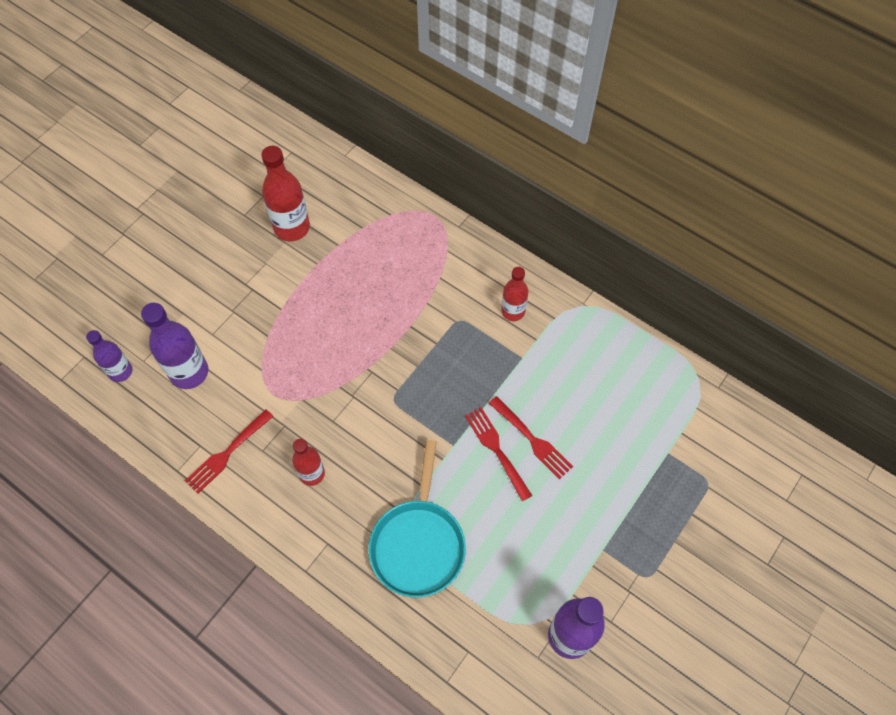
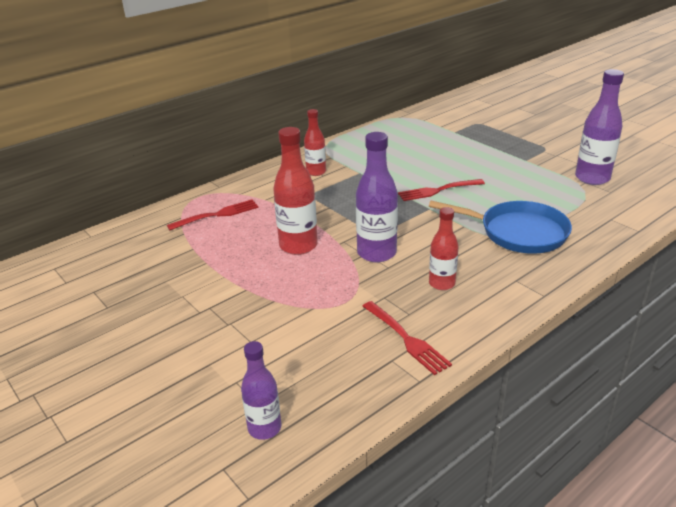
camera: 75 degrees left, 30 degrees down
(189, 372) = (293, 363): purple bottle -> purple bottle (376, 253)
(292, 227) = (151, 275): red bottle -> red bottle (298, 246)
(418, 544) = (518, 232): turquoise pan -> blue pan
(531, 439) = (432, 176): red fork -> red fork (216, 215)

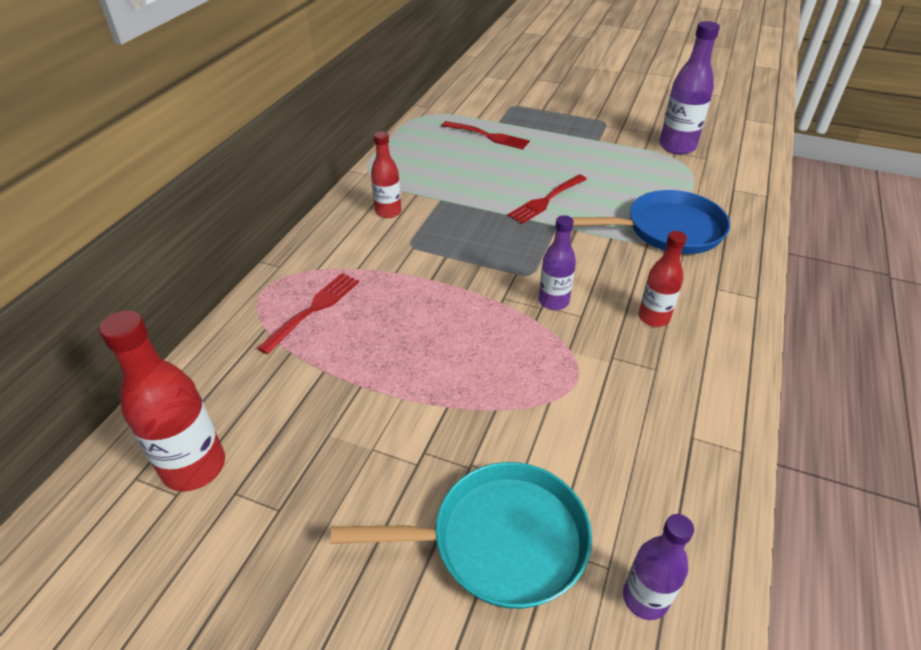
camera: 30 degrees left, 10 degrees up
(208, 366) = (500, 540): none -> turquoise pan
(298, 246) = (457, 321): red bottle -> red bottle (194, 467)
(376, 253) = (553, 301): purple bottle -> purple bottle, size x0.63
(405, 338) = (681, 403): red fork -> red fork (487, 136)

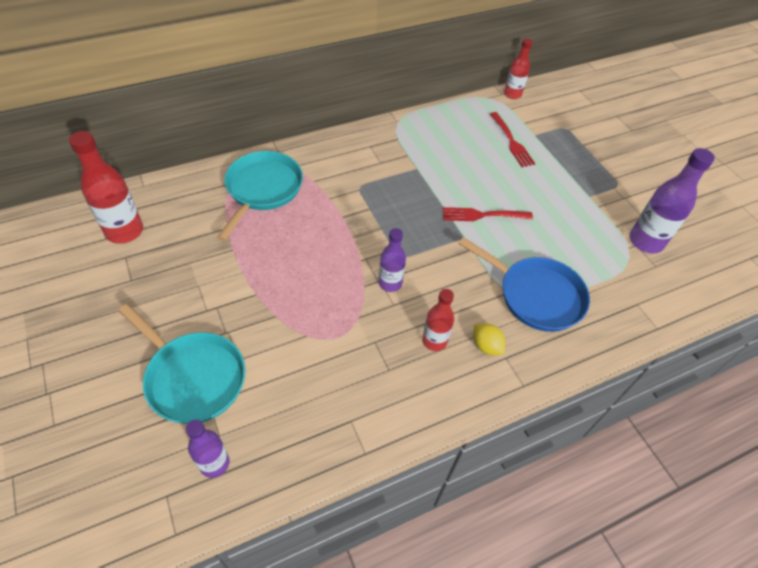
camera: 40 degrees right, 10 degrees up
(313, 310) = (262, 190): red fork -> turquoise pan
(388, 212) = (375, 156): red bottle -> red bottle (512, 94)
(692, 291) = (486, 346): none -> yellow lemon

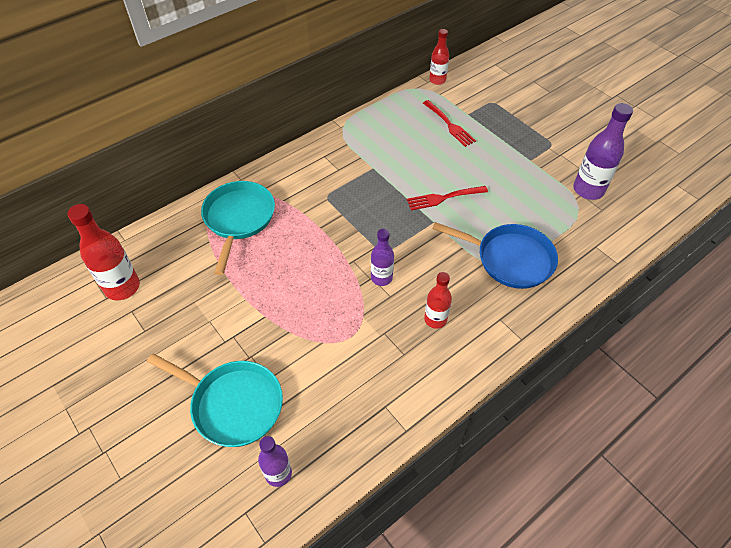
camera: 10 degrees left, 0 degrees up
(486, 346) = (480, 313): yellow lemon -> none

